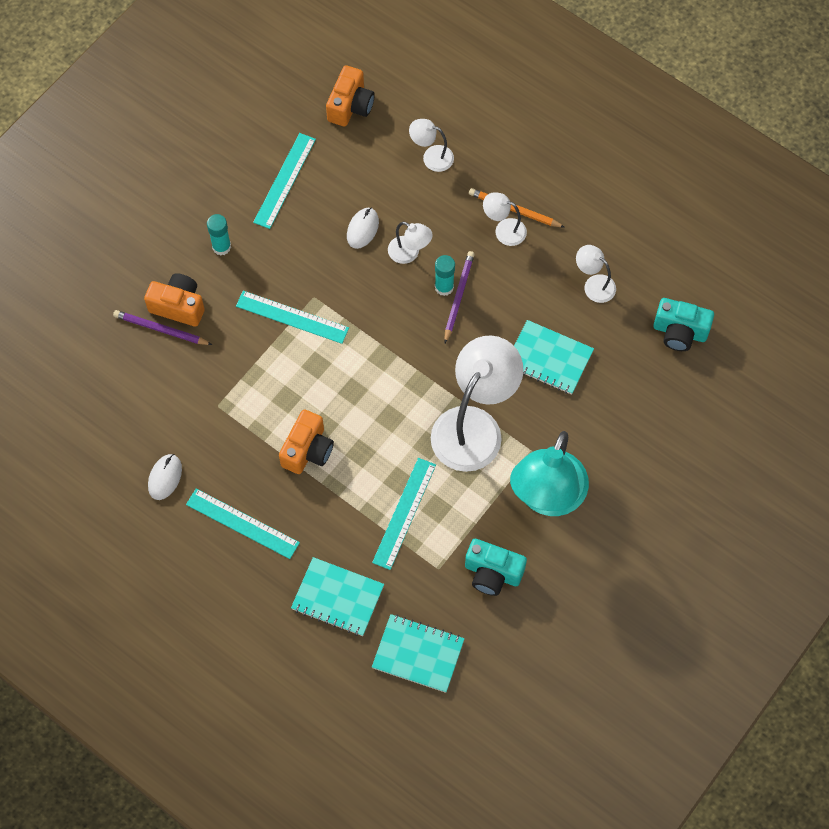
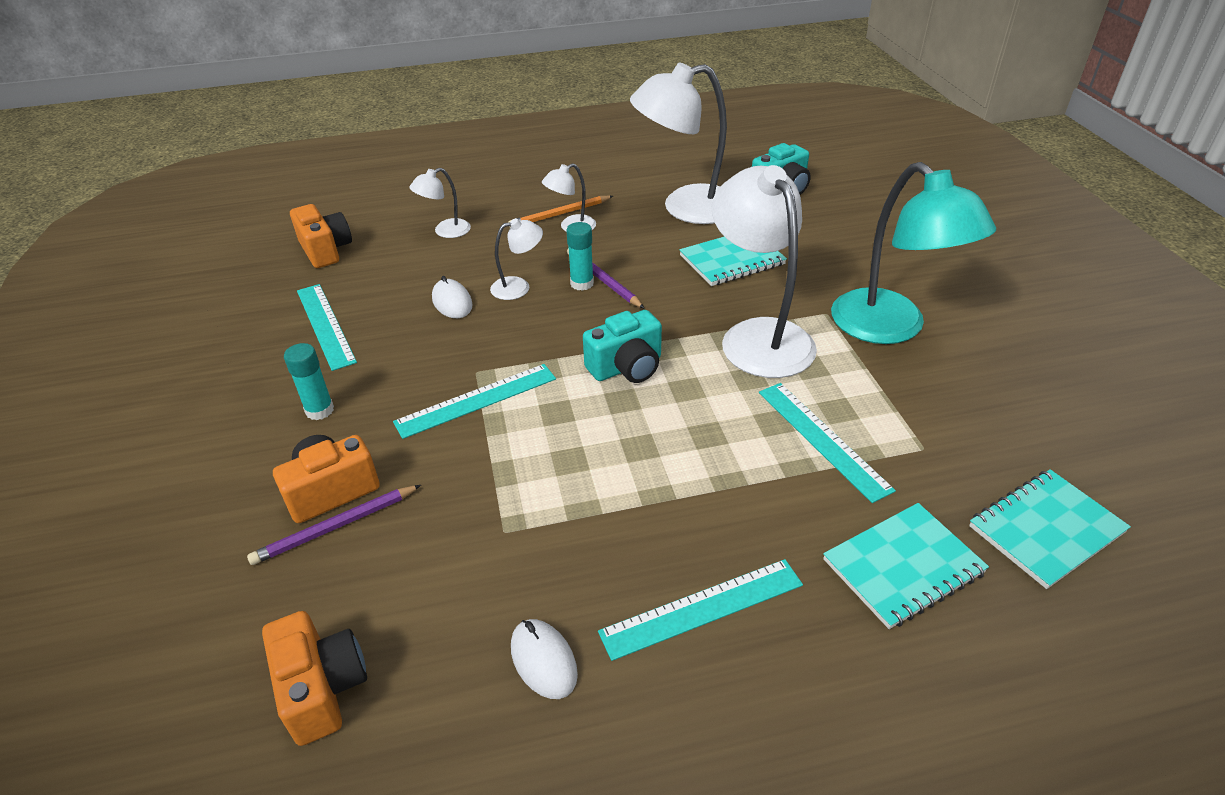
camera: 50 degrees left, 25 degrees down
(307, 450) = (657, 478): orange camera -> orange camera (322, 688)
(492, 573) = (961, 408): turquoise camera -> turquoise camera (626, 367)
(594, 284) = (685, 208): white lamp -> white lamp, size x2.15

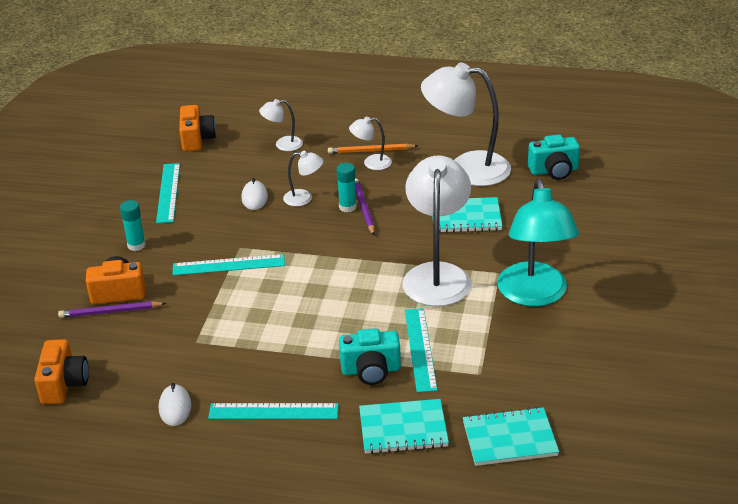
camera: 25 degrees right, 5 degrees down
(626, 367) = (334, 271): turquoise camera -> turquoise camera (371, 370)

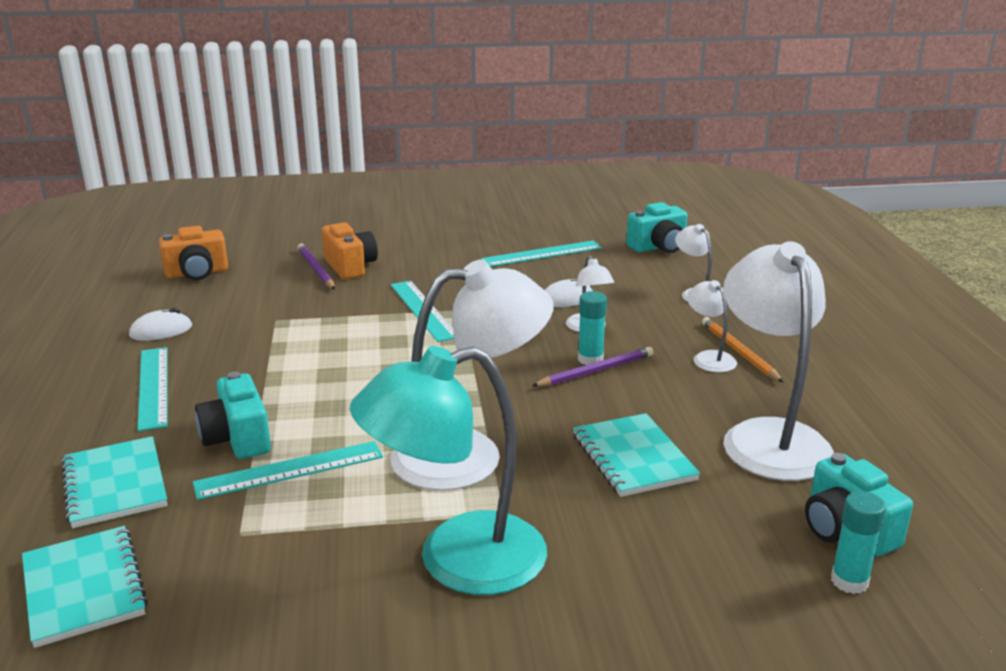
camera: 70 degrees right, 10 degrees down
(136, 245) = (435, 258): turquoise glue stick -> turquoise glue stick (849, 581)
(197, 139) = (658, 247): orange camera -> turquoise camera

